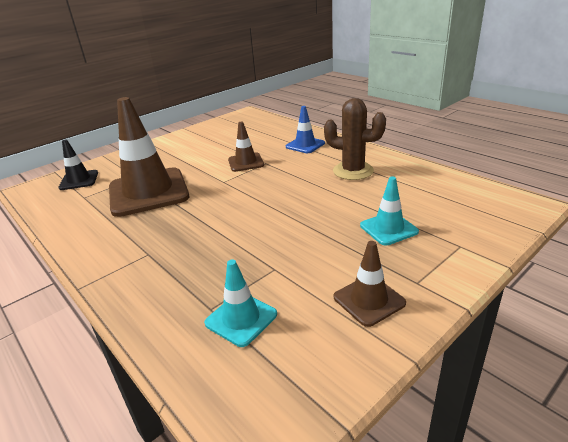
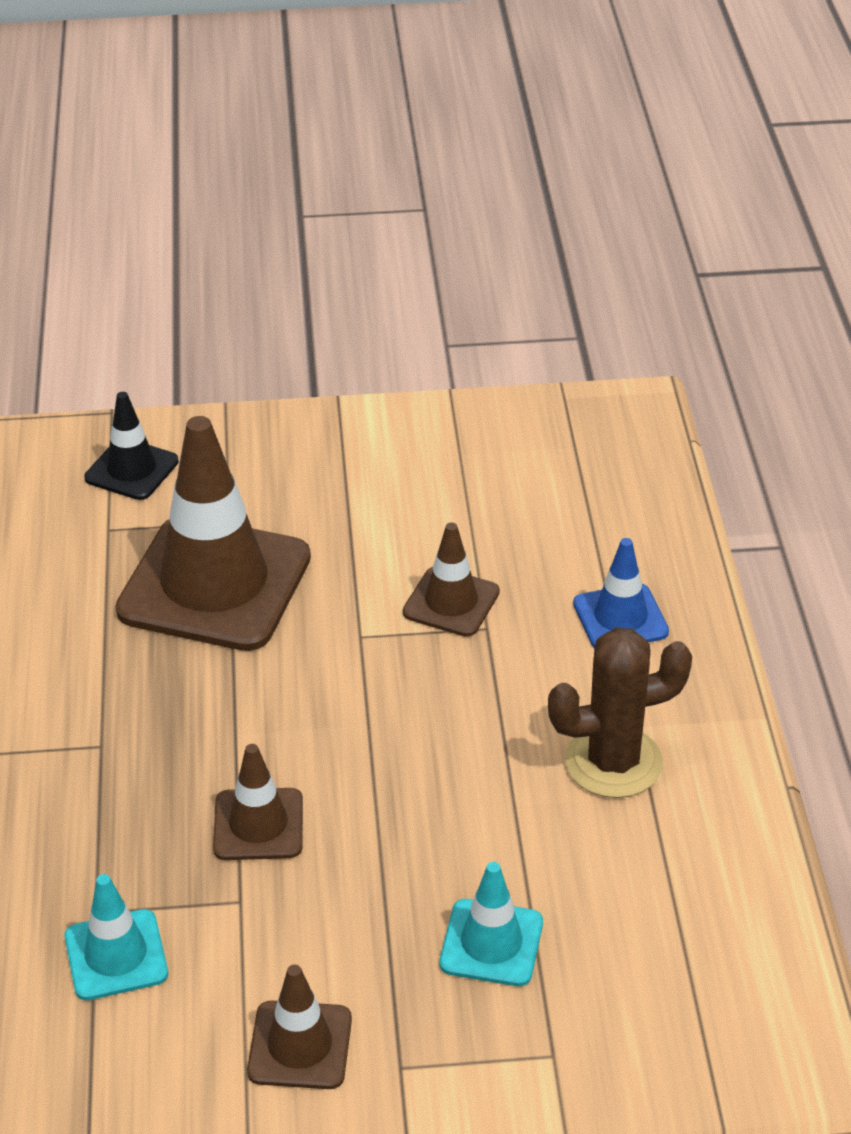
camera: 35 degrees right, 10 degrees up
(251, 243) = (258, 825): none -> brown traffic cone
(353, 171) = (613, 762): brown cactus -> brown cactus turned 75 degrees counterclockwise

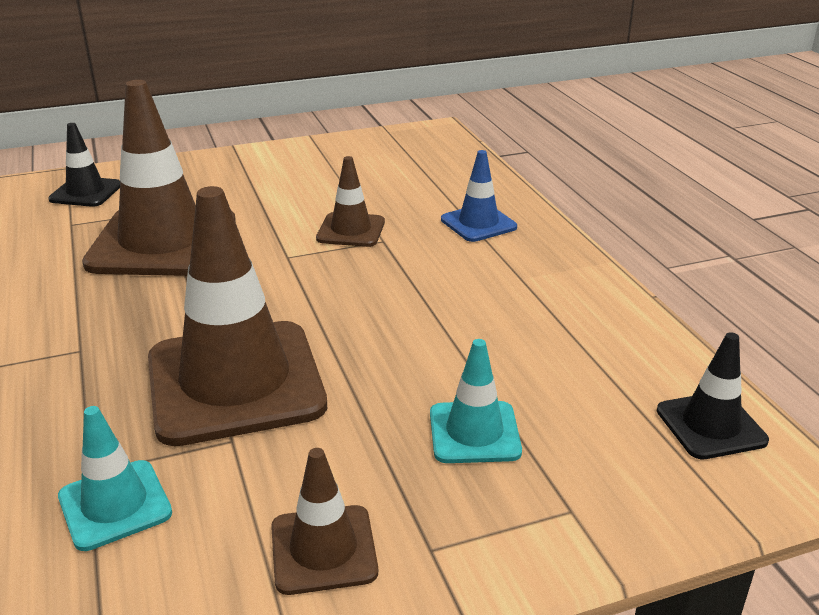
camera: 15 degrees left, 10 degrees down
(258, 825) = (235, 382): brown traffic cone -> brown traffic cone, size x2.04
(613, 762) = (515, 300): brown cactus -> none
(751, 987) = (710, 425): none -> black traffic cone

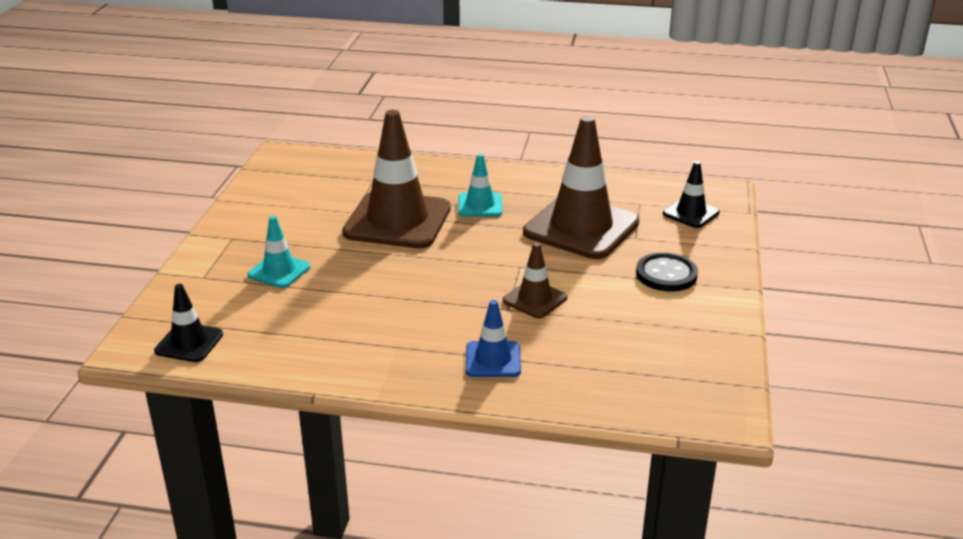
camera: 120 degrees right, 0 degrees up
(115, 505) = (344, 181): turquoise traffic cone -> turquoise traffic cone (480, 205)
(239, 181) = (666, 274): none -> black button
(323, 549) = (263, 216): brown traffic cone -> none

